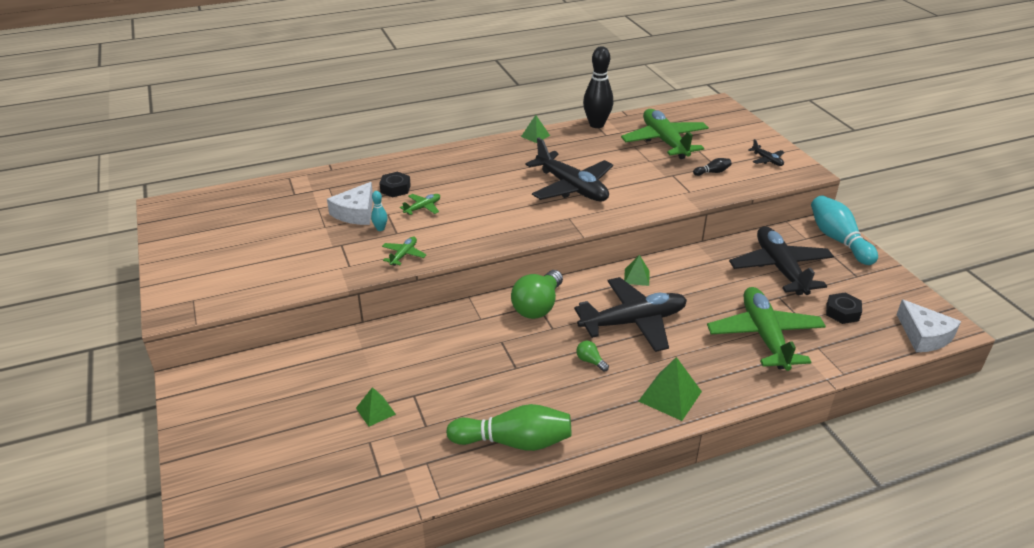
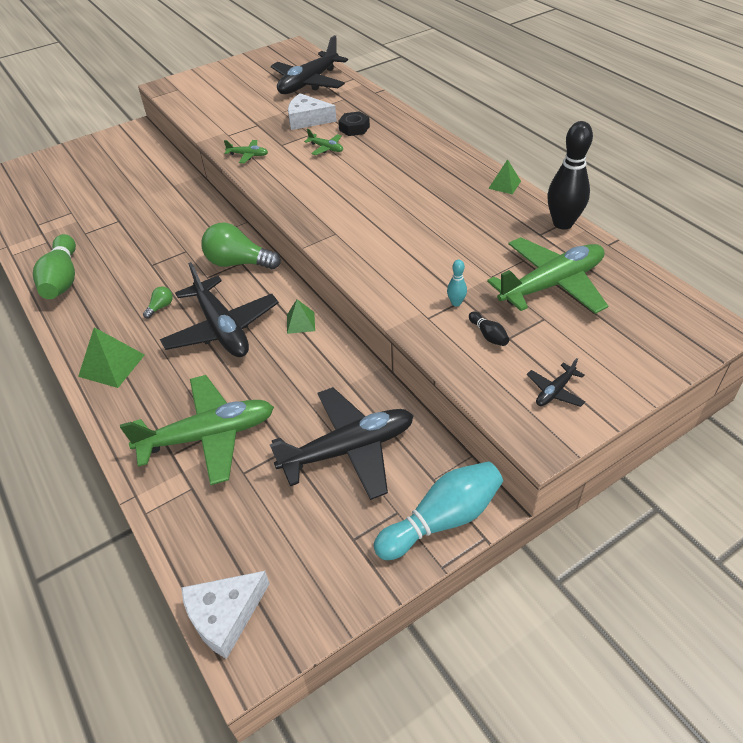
camera: 80 degrees right, 10 degrees up
(375, 411) = (102, 207): green pyramid -> none
(380, 228) = (285, 136): turquoise bowling pin -> turquoise bowling pin (456, 303)
(572, 187) = (398, 226): black plane -> black plane (308, 83)
(842, 312) = (264, 517): black nut -> none

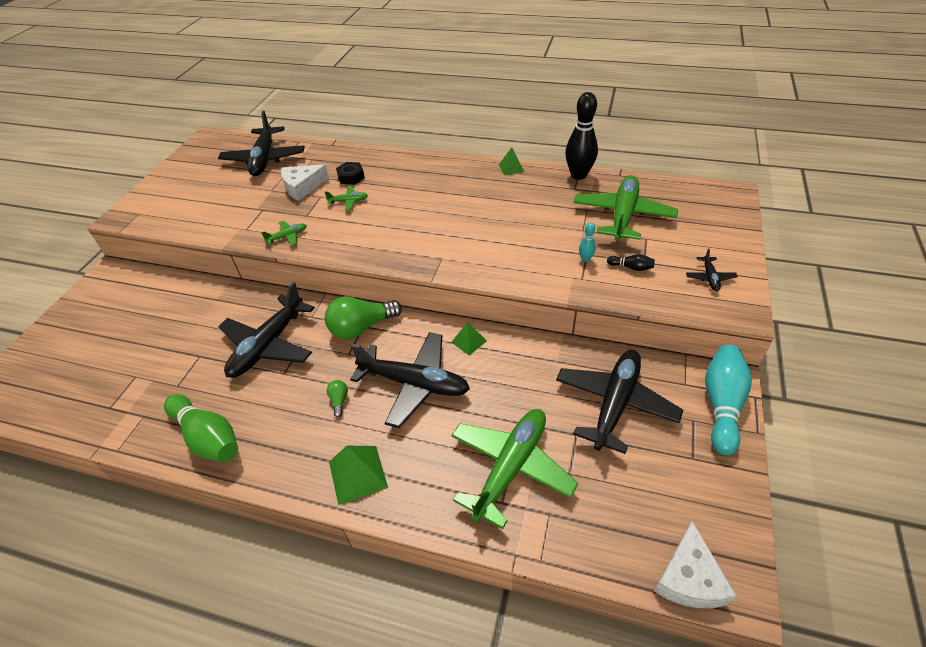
camera: 40 degrees left, 0 degrees up
(165, 239) = (268, 345): none -> black plane

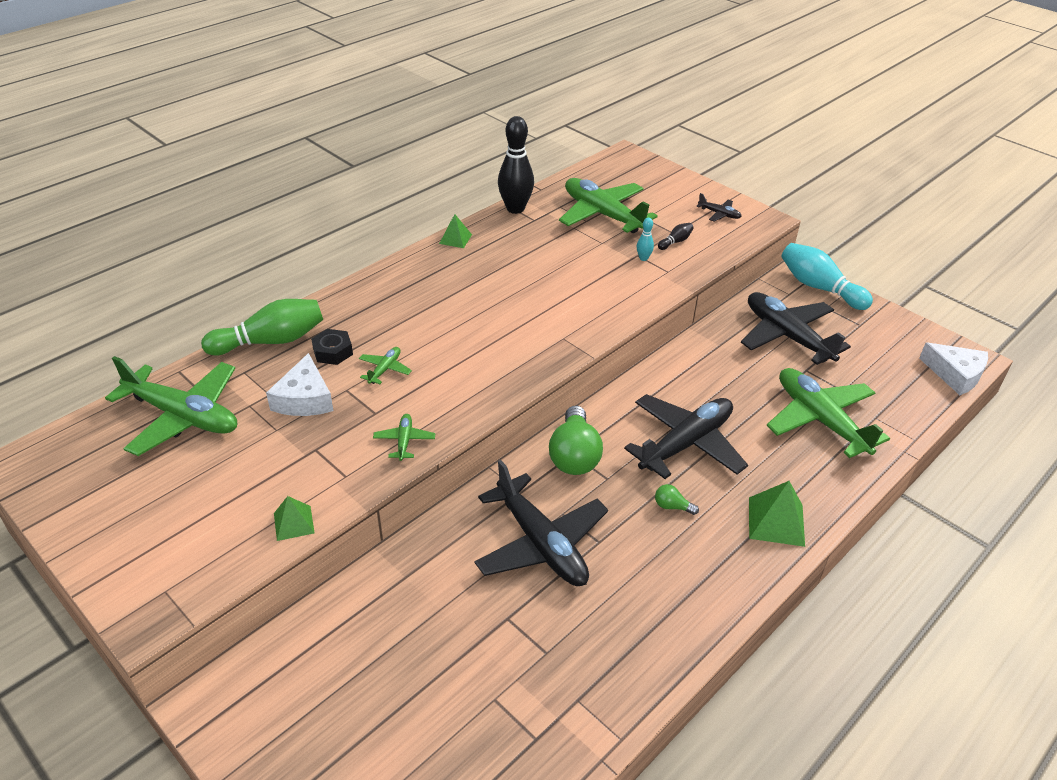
camera: 65 degrees left, 5 degrees down
(208, 437) = (655, 636): green bowling pin -> green bowling pin (271, 341)
(264, 159) = (183, 416): black plane -> green plane
(469, 341) = (655, 387): green pyramid -> green pyramid (294, 523)

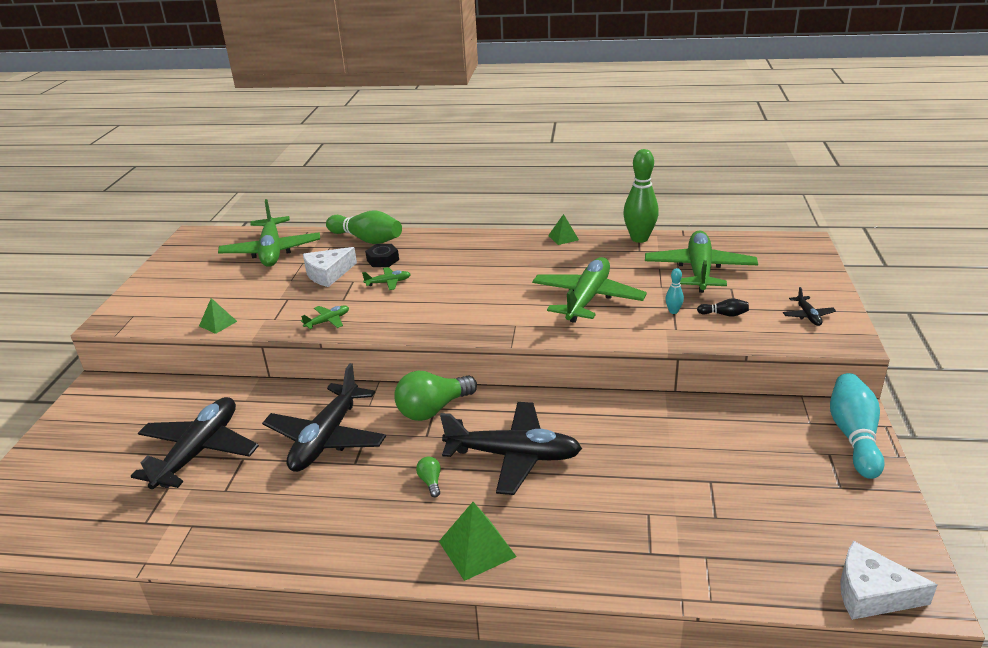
camera: 55 degrees right, 10 degrees down
(515, 209) = (639, 238): black bowling pin -> green bowling pin
(787, 336) = (742, 448): black plane -> black plane (199, 451)
(820, 420) = (649, 520): green plane -> green plane (587, 299)
(955, 374) = (872, 593): white cheese -> white cheese turned 105 degrees clockwise

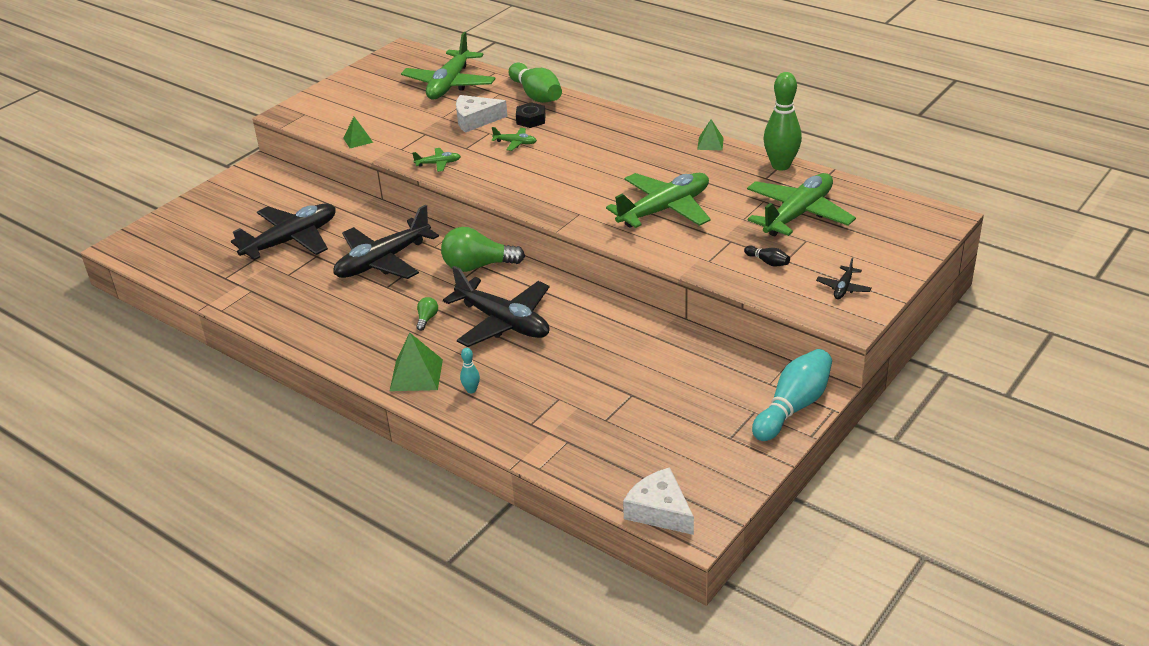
camera: 30 degrees right, 5 degrees up
(673, 311) = (726, 245): turquoise bowling pin -> turquoise bowling pin (471, 390)

